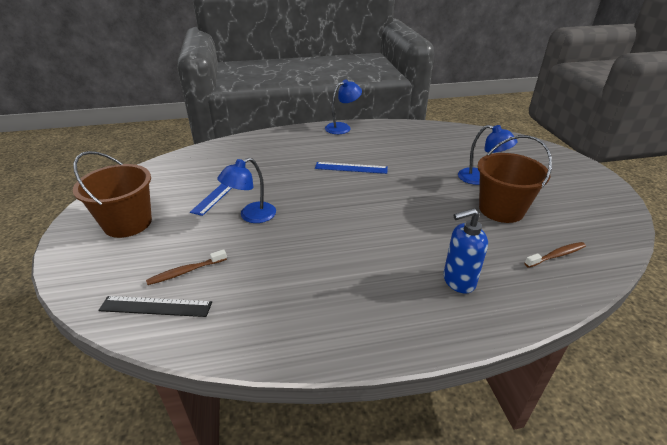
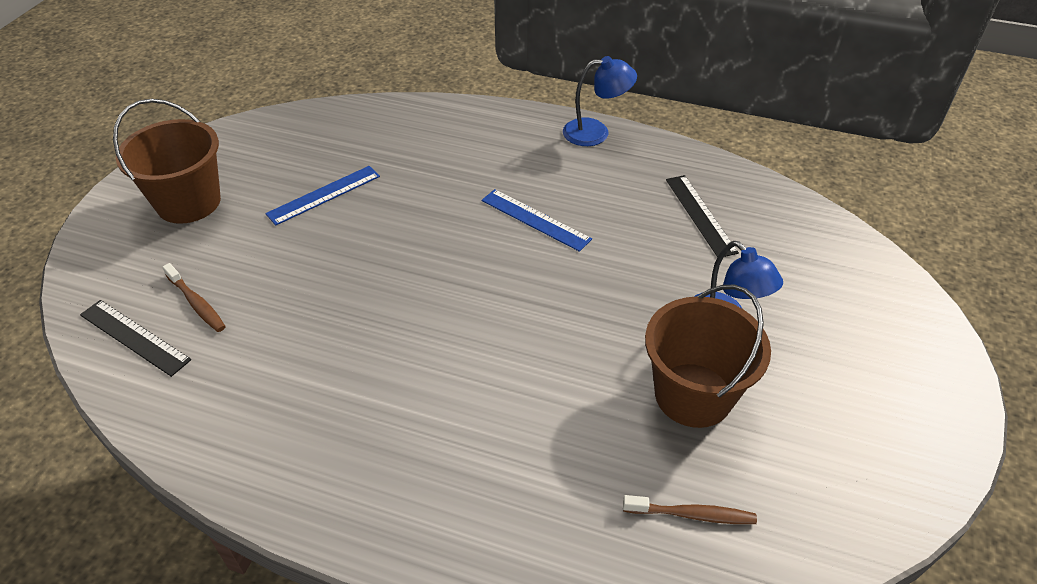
camera: 30 degrees right, 10 degrees up
(186, 271) = (196, 303): brown toothbrush -> brown toothbrush turned 135 degrees counterclockwise
(251, 216) = (331, 251): blue lamp -> none
(425, 144) = (700, 215): none -> black ruler
(458, 281) = (500, 480): blue soap dispenser -> none

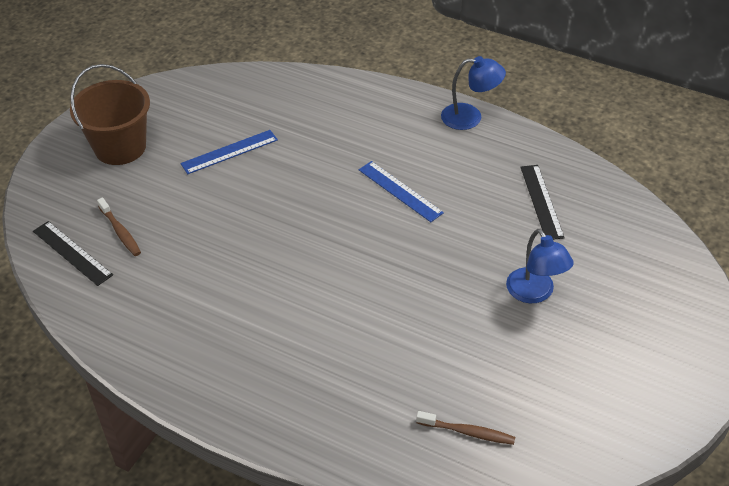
camera: 10 degrees right, 0 degrees up
(693, 395) = (493, 347): brown bucket -> none

